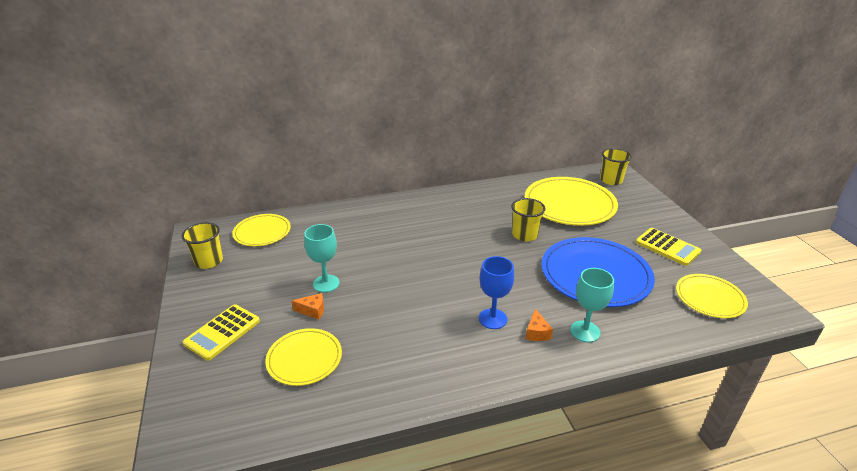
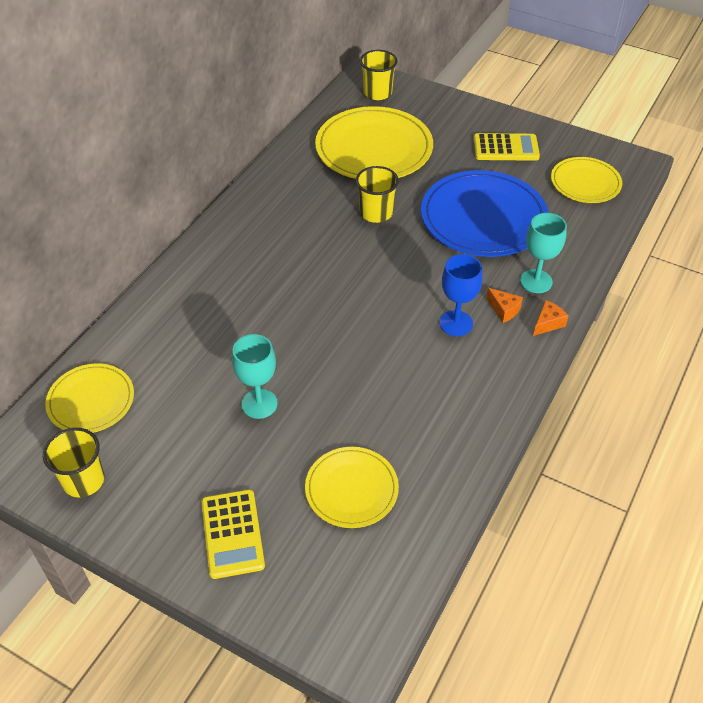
camera: 45 degrees left, 15 degrees up
(312, 311) = (289, 440): orange cheese -> orange cheese (548, 323)

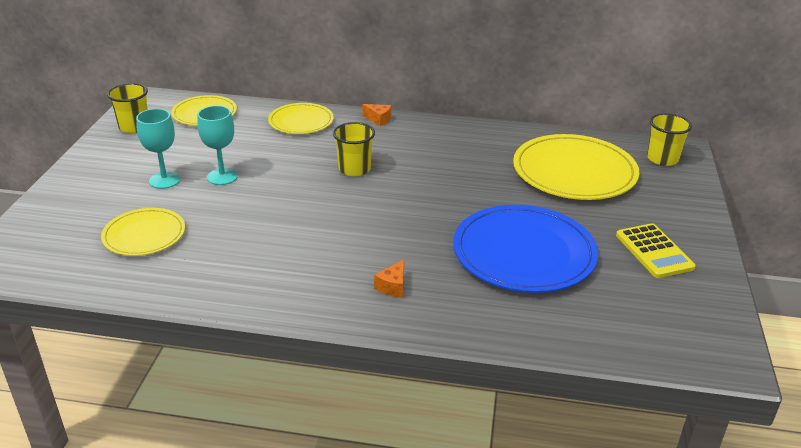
camera: 70 degrees right, 15 degrees down
(232, 534) = (94, 191): yellow calculator -> none
(376, 213) = (481, 189): yellow cup -> yellow cup (354, 169)
(456, 323) = (358, 259): blue goblet -> none
(536, 281) = (449, 302): turquoise goblet -> turquoise goblet (164, 180)
(548, 323) = (389, 319): orange cheese -> orange cheese (378, 119)
(585, 183) = (647, 320): yellow plate -> yellow plate (301, 121)

